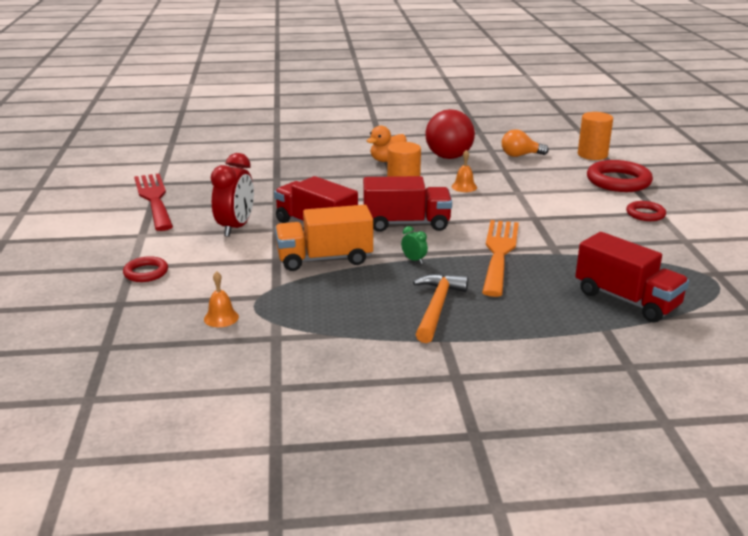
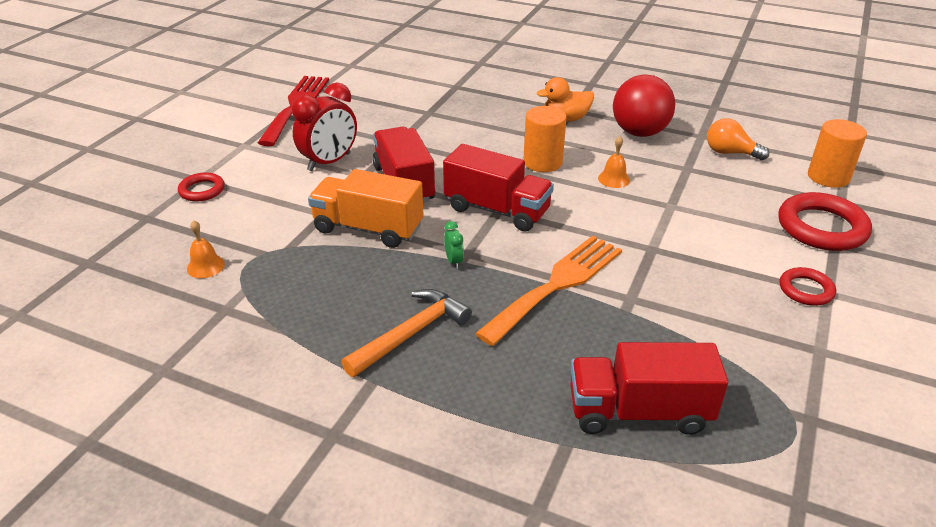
camera: 30 degrees right, 10 degrees up
(626, 300) = (639, 412): red truck -> red truck turned 105 degrees clockwise

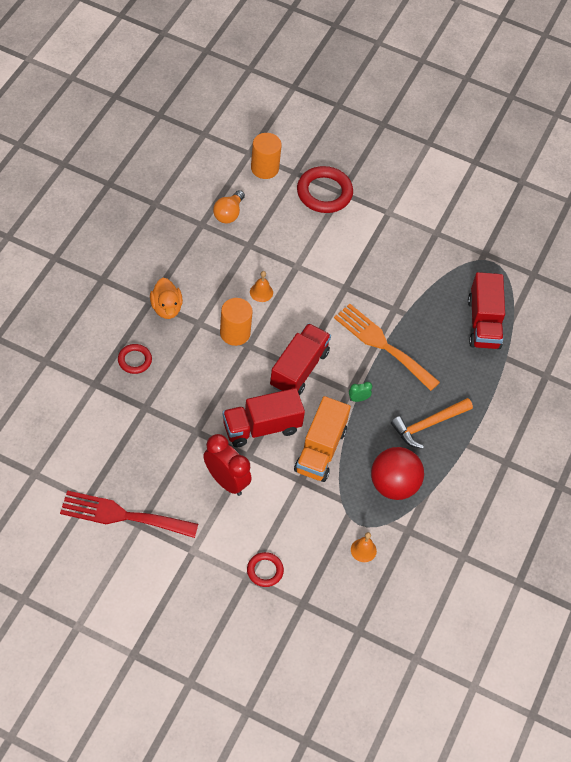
camera: 95 degrees left, 20 degrees up
(411, 333) = (428, 425): orange hammer -> orange hammer turned 75 degrees counterclockwise
(639, 133) = (193, 262): red ball -> red ball (393, 485)
(806, 290) = (386, 222): red ring -> red ring (134, 360)

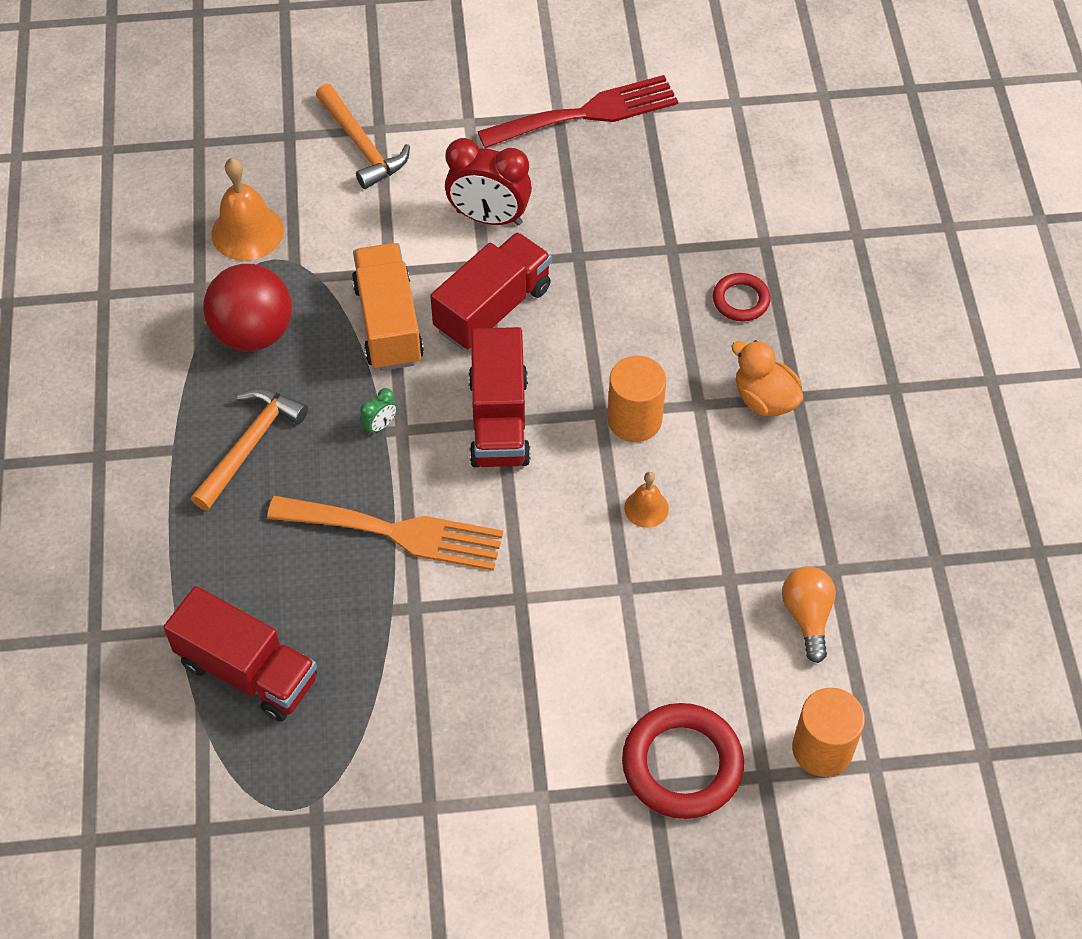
camera: 155 degrees right, 0 degrees up
(265, 571) = (362, 145): red ring -> orange hammer
(363, 550) = (247, 232): orange bell -> orange bell, size x1.79
(483, 323) = (248, 671): red truck -> red truck turned 150 degrees clockwise

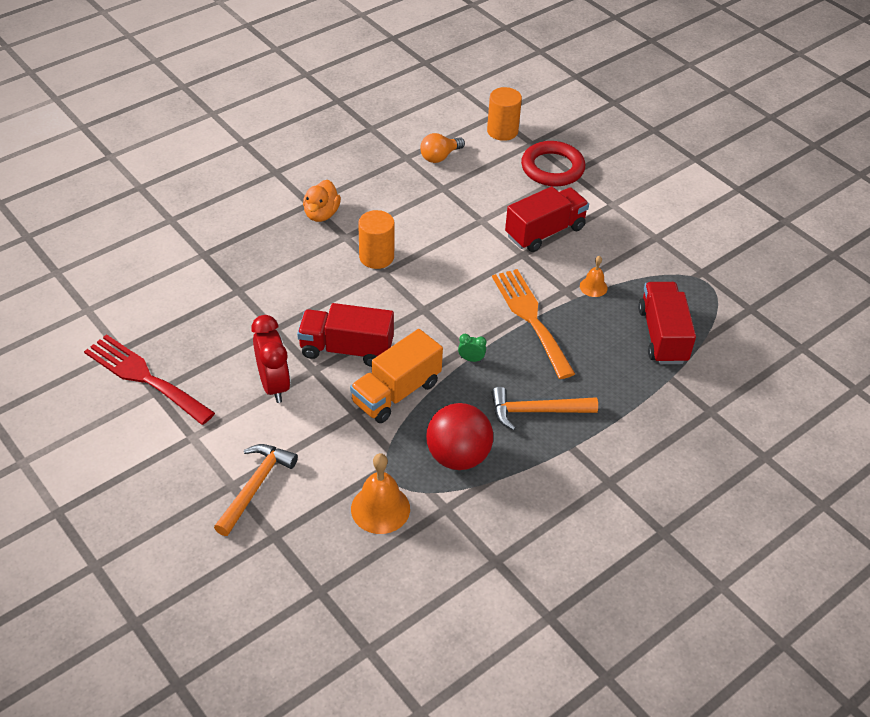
camera: 125 degrees left, 10 degrees down
(499, 420) = (423, 310): red truck -> red truck (545, 232)
(646, 508) = (428, 231): orange bell -> orange bell (593, 287)
(741, 300) = (257, 247): red ring -> none

